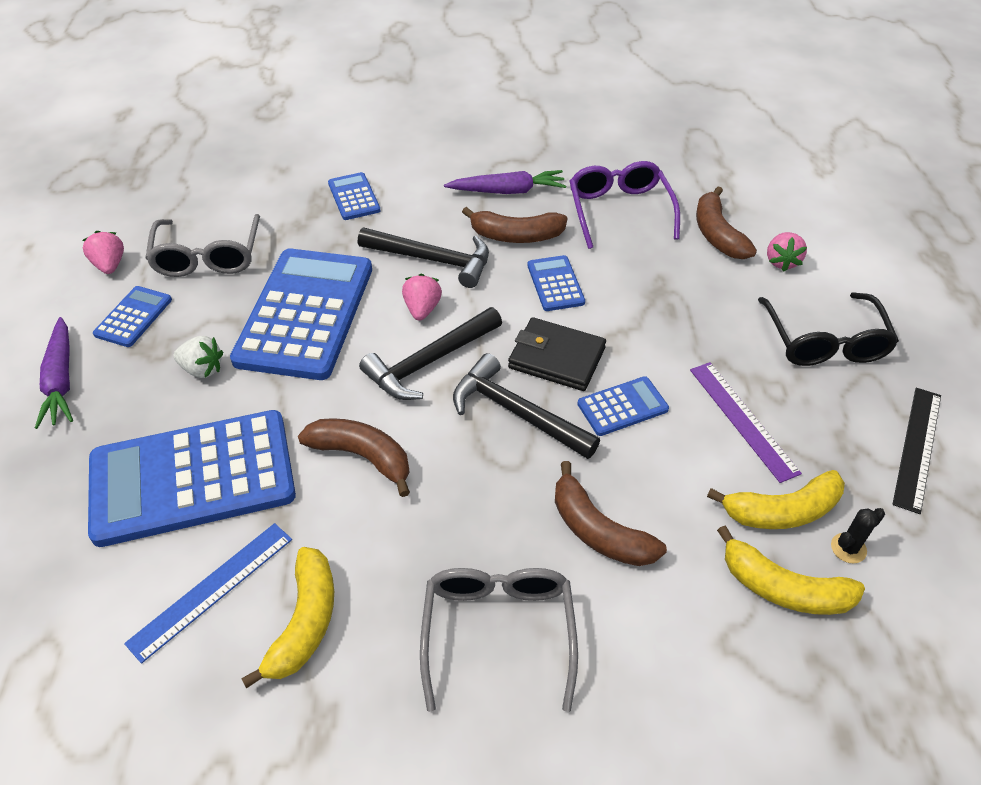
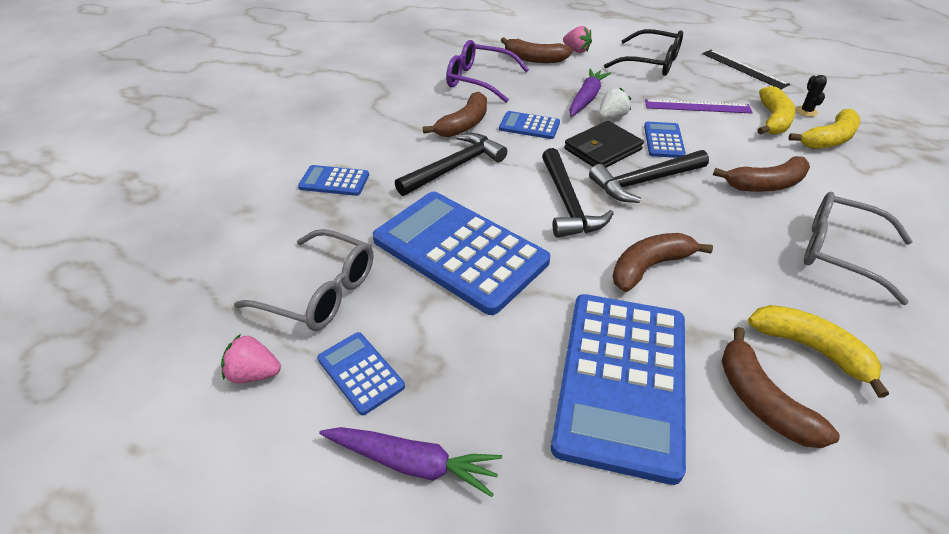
camera: 60 degrees left, 5 degrees down
(202, 369) = (481, 337): white strawberry -> white strawberry (611, 117)
(212, 589) = (761, 401): blue ruler -> brown banana
(422, 309) = (506, 189): pink strawberry -> none
(507, 191) = (411, 112): purple carrot -> purple carrot (586, 99)

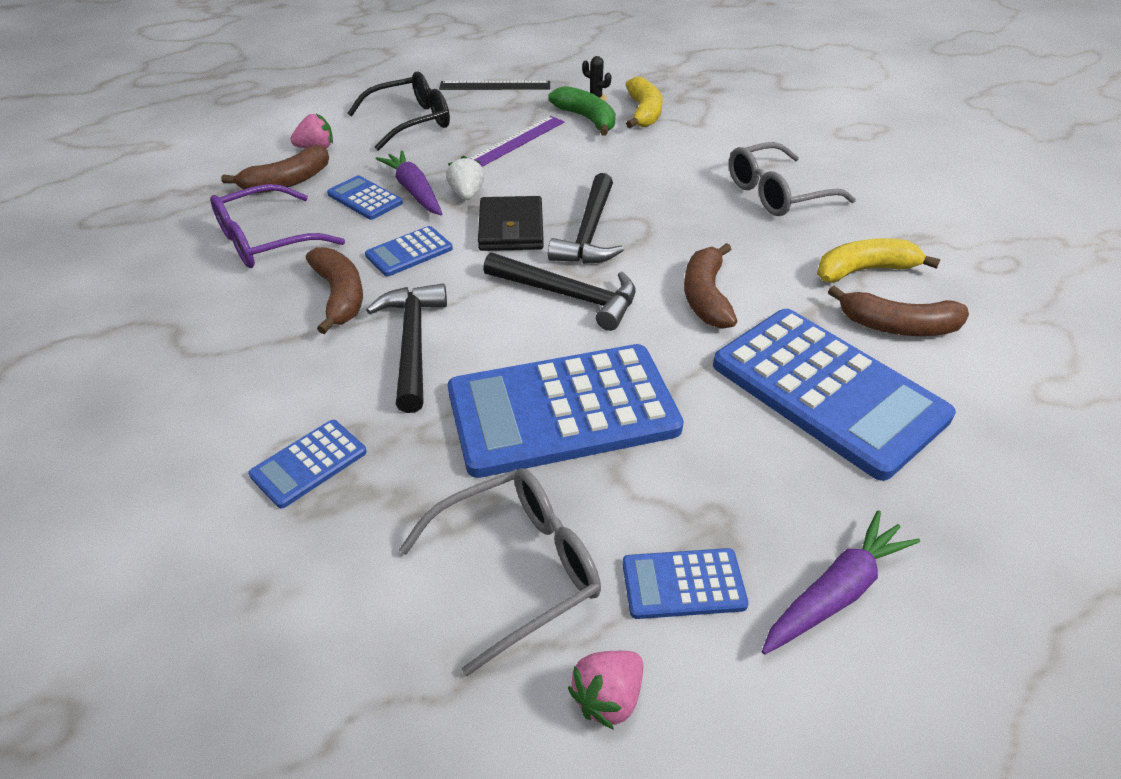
camera: 55 degrees left, 0 degrees up
(663, 140) = (543, 188): blue calculator -> blue calculator (365, 199)
(766, 184) = (665, 175): brown banana -> none
(773, 120) = (586, 119): yellow banana -> green banana

